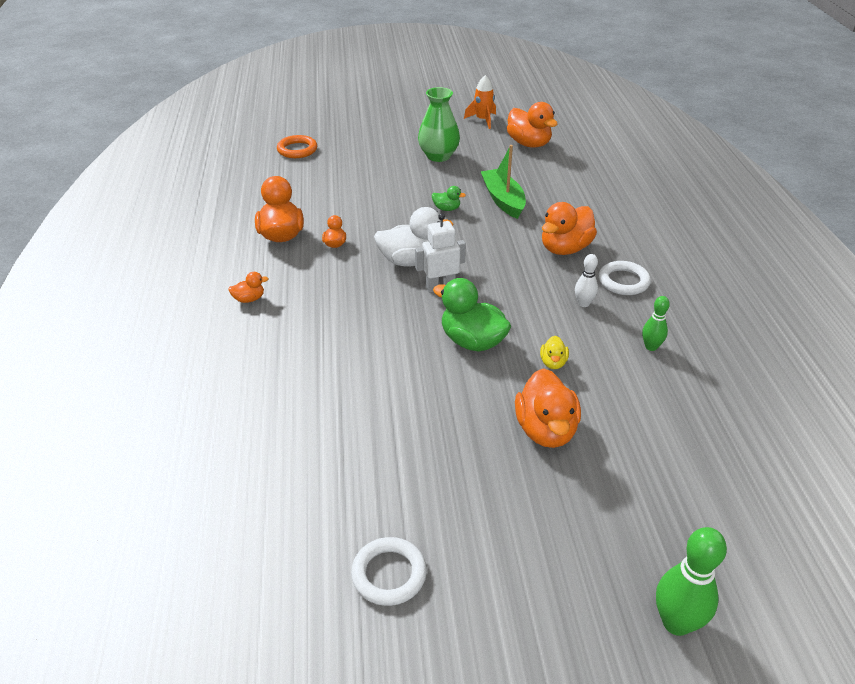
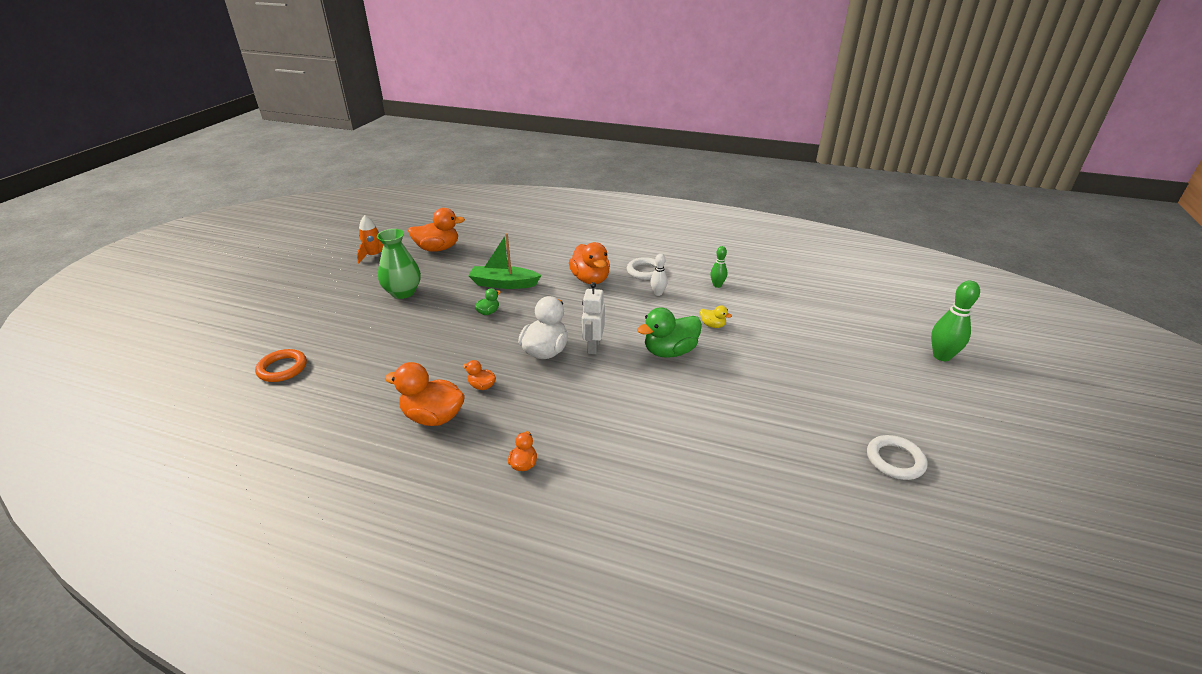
camera: 65 degrees left, 5 degrees down
(546, 430) = (778, 350): orange duck -> none

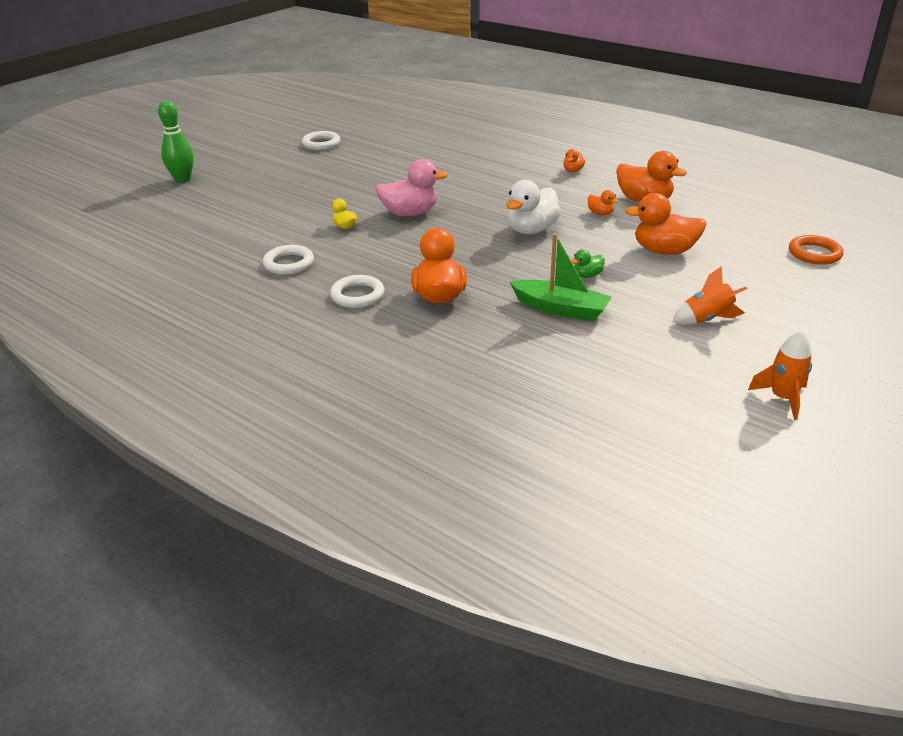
camera: 160 degrees left, 0 degrees up
(403, 292) = (706, 319): green vase -> orange rocket
(438, 248) = (667, 394): orange duck -> orange duck (664, 251)
(593, 347) = (481, 227): white robot -> none
(658, 293) = (368, 265): white bowling pin -> none
(670, 351) = (410, 213): green duck -> pink duck
(717, 285) = (289, 263): green bowling pin -> white ring

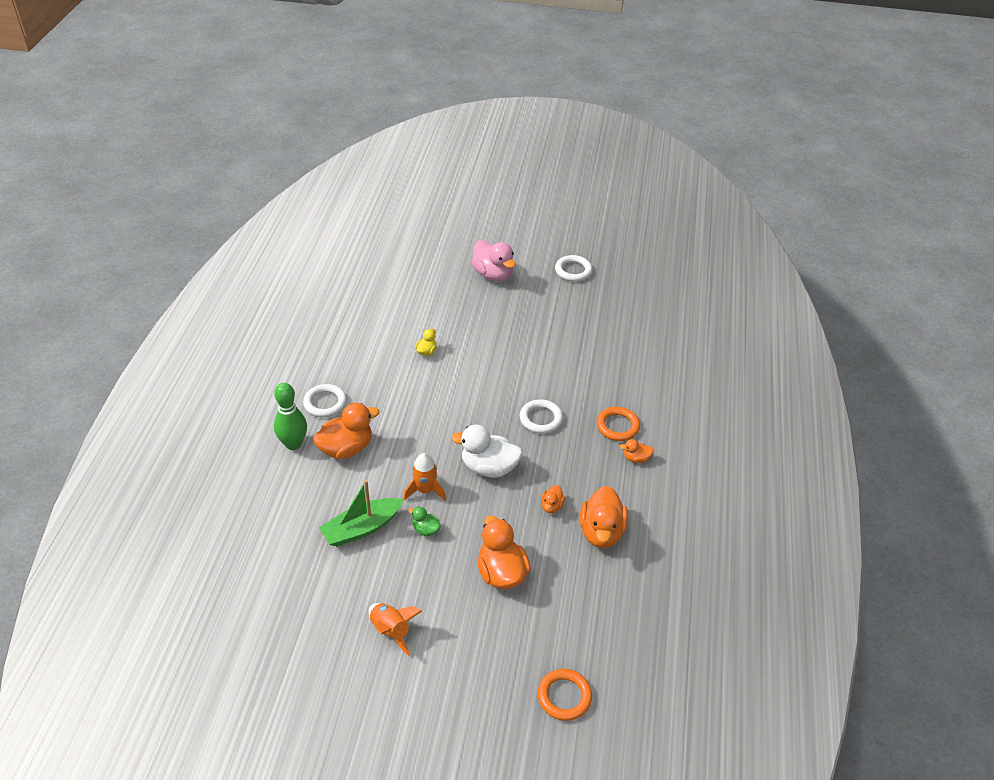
camera: 60 degrees right, 10 degrees up
(182, 179) = (451, 229): green bowling pin -> green bowling pin (293, 444)
(289, 263) = (352, 347): white ring -> white ring (541, 419)
(410, 213) = (473, 379): pink duck -> pink duck (493, 274)
(530, 169) = (617, 426): none -> orange ring
(561, 309) = (361, 528): green boat -> green boat turned 60 degrees clockwise
(782, 398) = (290, 706): orange rocket -> orange rocket (425, 490)

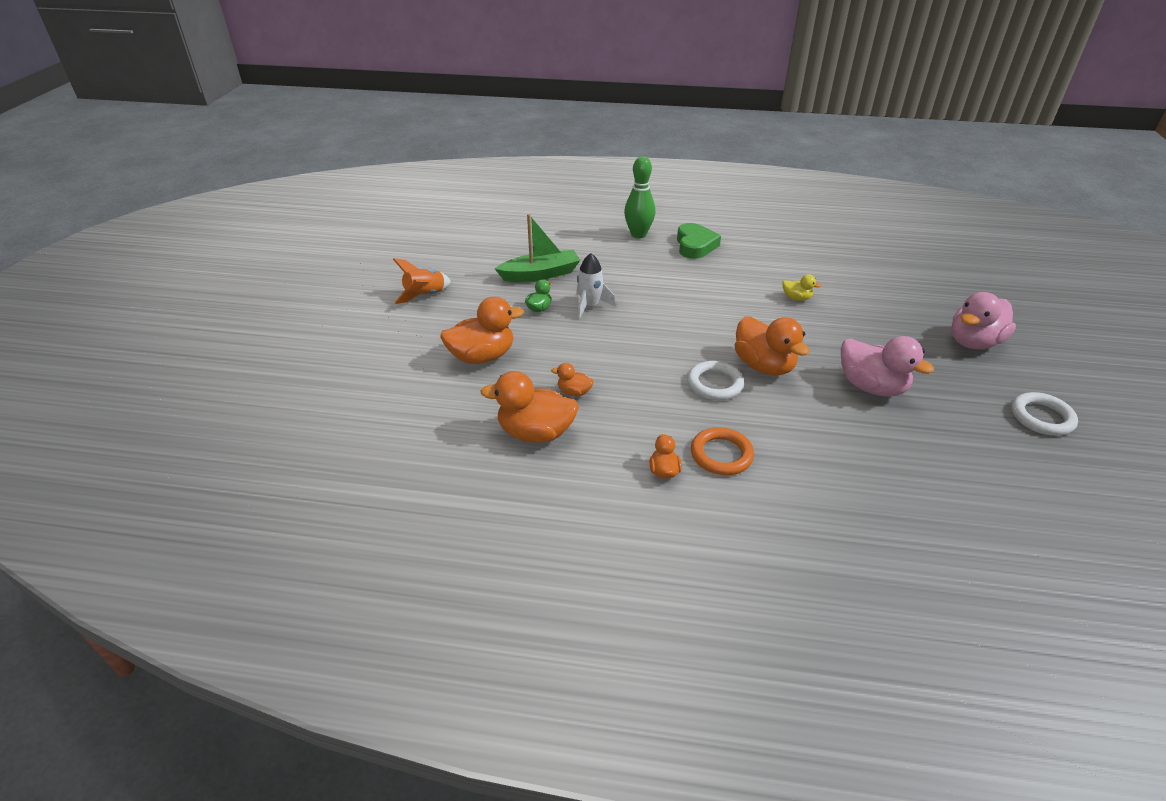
camera: 90 degrees right, 5 degrees down
(325, 403) = (695, 245): white ring -> green heart
(346, 448) = (638, 260): orange duck -> orange duck (763, 366)
(361, 528) = (540, 274): green boat -> green boat turned 105 degrees clockwise
(425, 490) = (590, 306): orange rocket -> white rocket
(489, 467) = (627, 345): white duck -> none
(543, 337) = (871, 387): none -> pink duck
(564, 696) = (324, 399): orange ring -> none

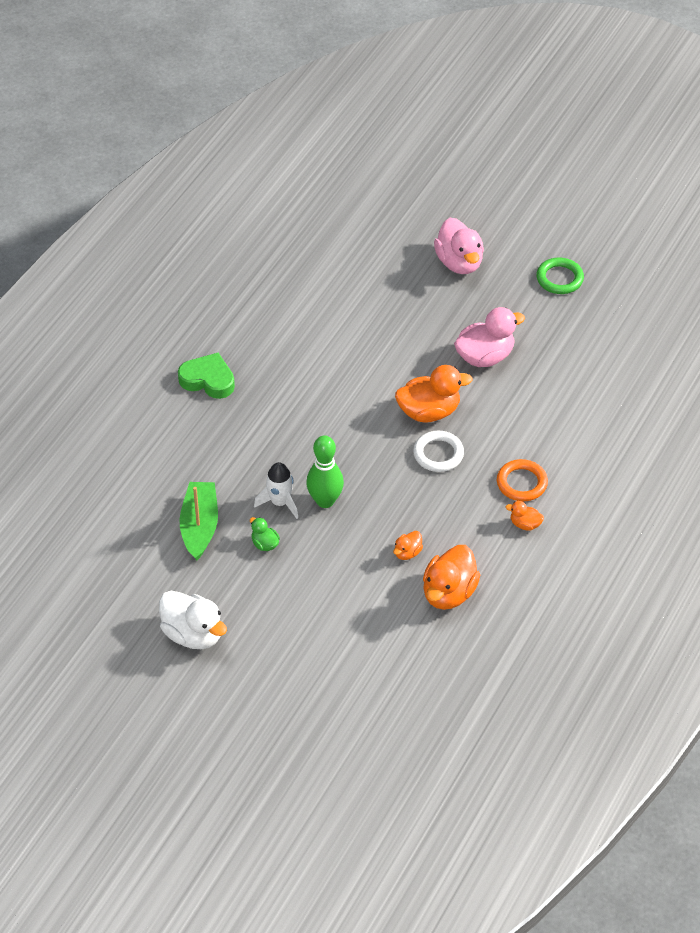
camera: 70 degrees left, 10 degrees up
(425, 295) = (193, 634): orange rocket -> white duck
(482, 356) = (325, 607): orange duck -> none
(638, 234) = (159, 418): green bowling pin -> green bowling pin (325, 501)
(796, 298) = (342, 344): yellow duck -> none
(1041, 417) = (559, 279): white ring -> green ring

